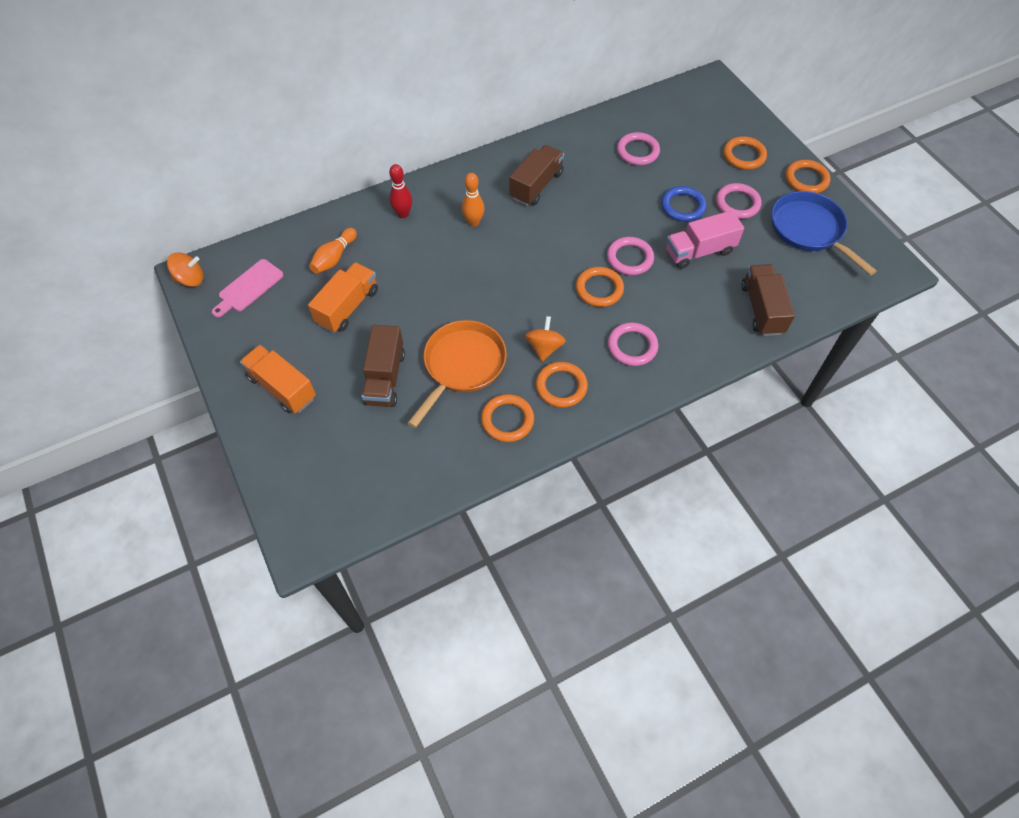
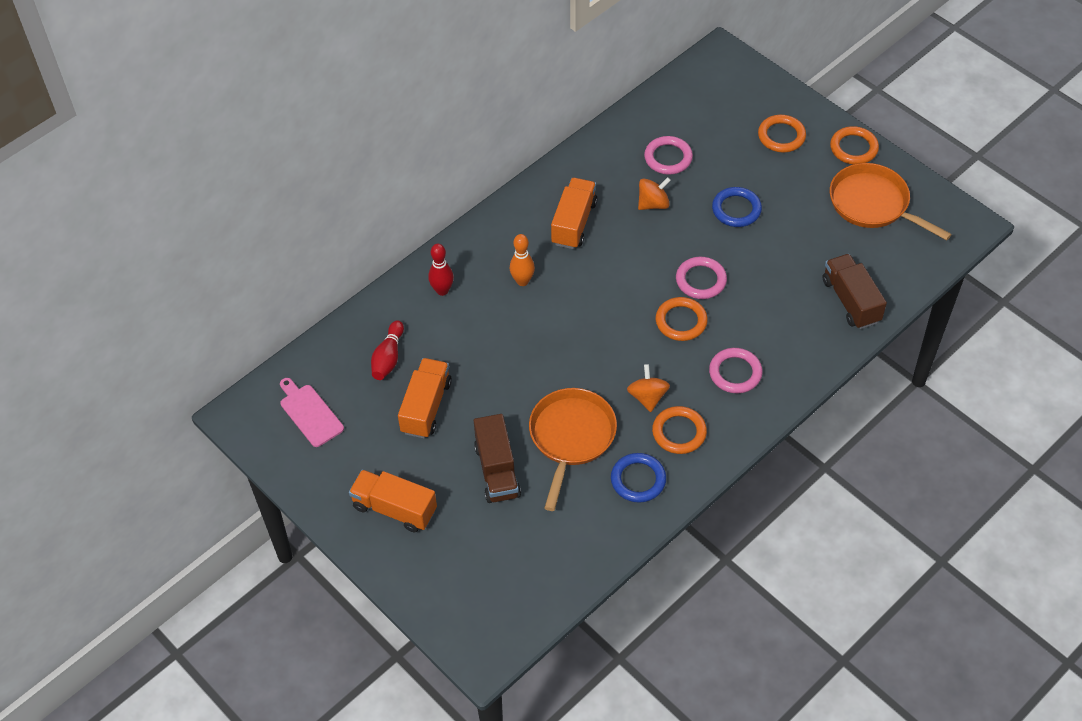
camera: 15 degrees left, 5 degrees down
(190, 279) = (241, 421): orange spinning top -> orange spinning top (653, 204)
(249, 287) = (310, 413): pink cutting board -> pink cutting board turned 120 degrees clockwise
(334, 258) = (388, 358): orange bowling pin -> red bowling pin
(507, 420) = (638, 480): orange ring -> blue ring
(536, 185) = (574, 223): brown truck -> orange truck
(699, 251) = (769, 255): pink truck -> none
(737, 203) = (791, 192): pink ring -> none
(809, 230) = (873, 204): blue pan -> orange pan

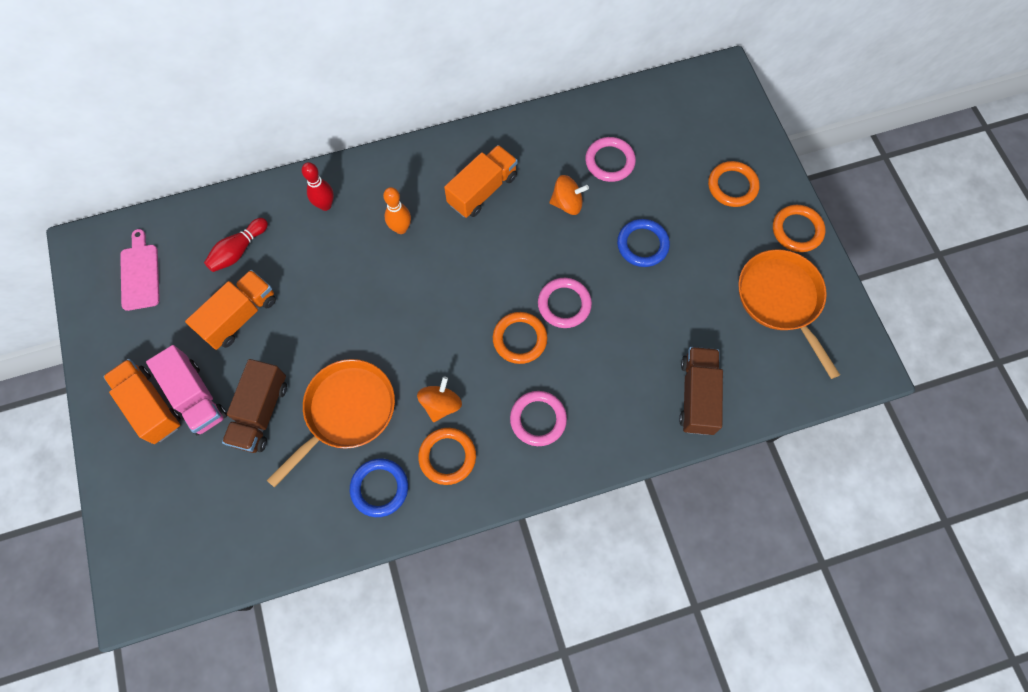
camera: 25 degrees right, 15 degrees up
(431, 484) = (196, 397): none -> pink truck

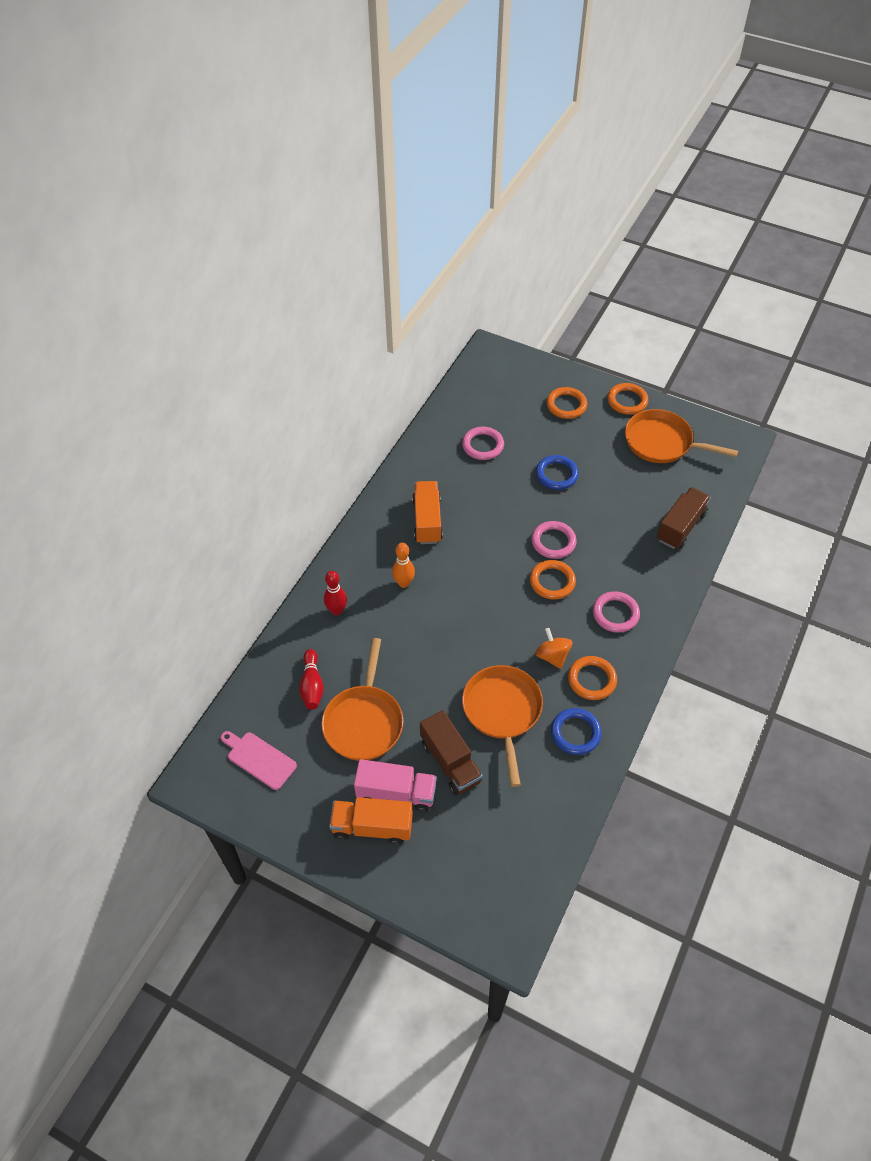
camera: 45 degrees left, 15 degrees down
(240, 316) = (364, 721): orange truck -> orange pan
(567, 203) = (487, 487): orange spinning top -> none
(697, 396) = (681, 526): brown truck -> brown truck turned 75 degrees clockwise

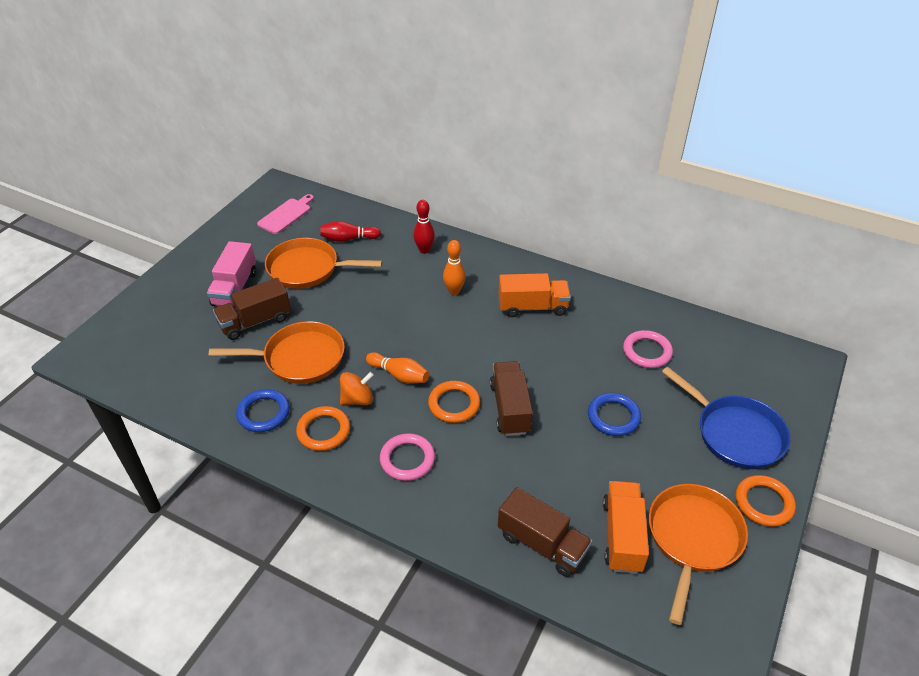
camera: 90 degrees right, 10 degrees down
(372, 827) = (209, 275): orange truck -> orange truck (622, 536)
(520, 624) = (399, 375): none -> orange bowling pin
(553, 542) = (510, 408): pink ring -> brown truck
(566, 405) = (735, 433): orange ring -> blue pan

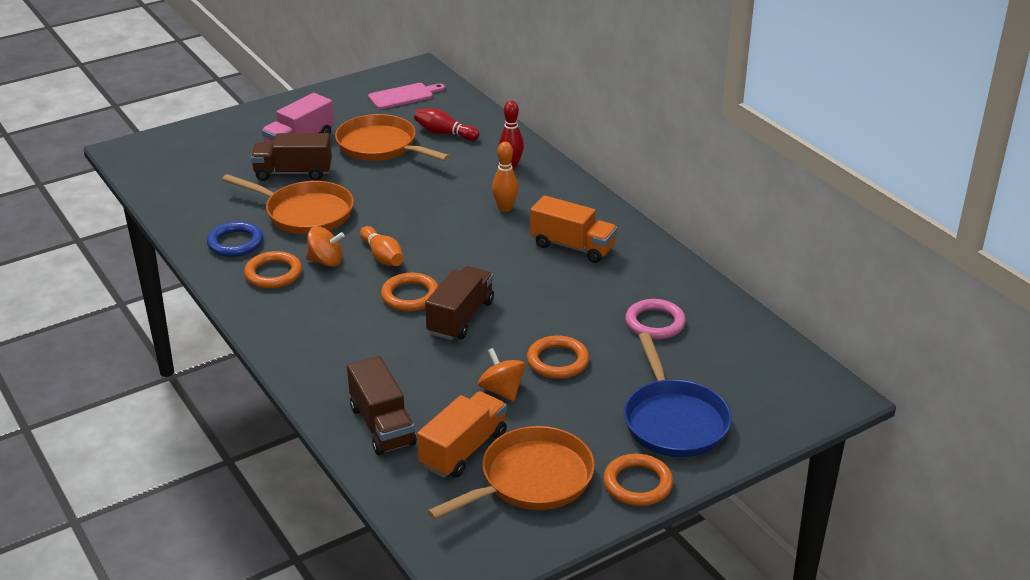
camera: 30 degrees right, 10 degrees down
(407, 459) = (325, 320): pink ring -> none
(599, 464) = (502, 390): none -> orange spinning top
(613, 417) = (557, 361): blue ring -> orange ring

